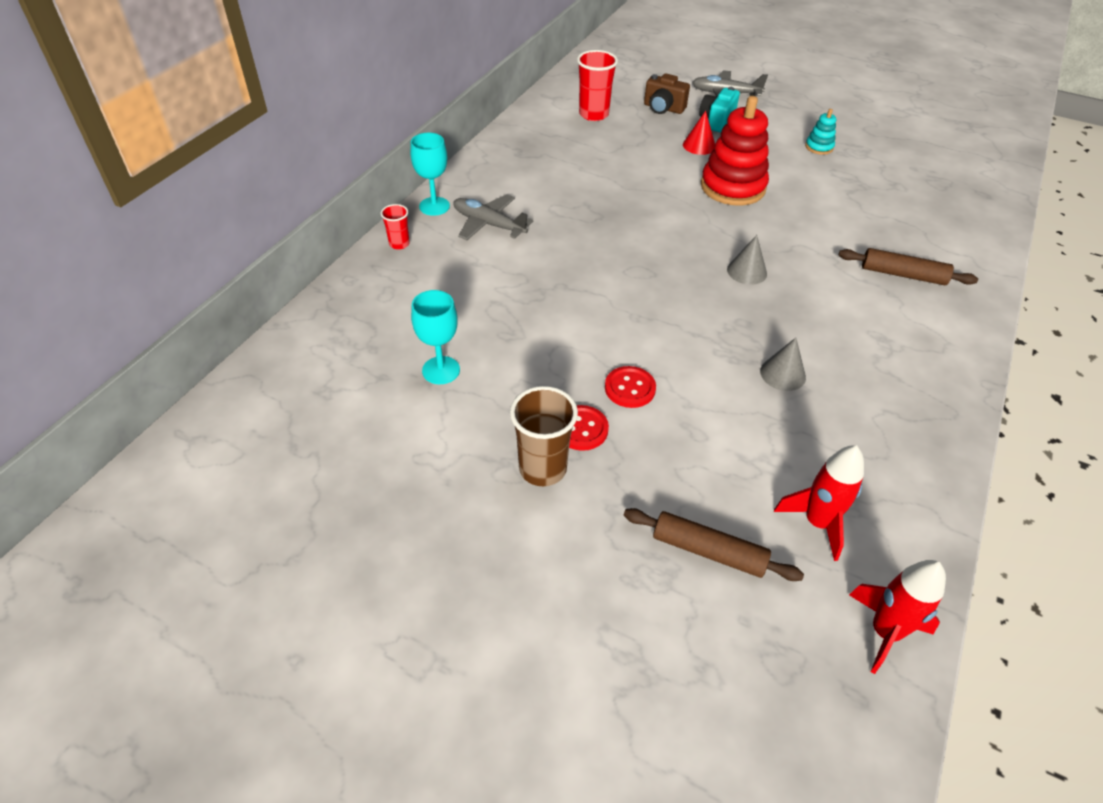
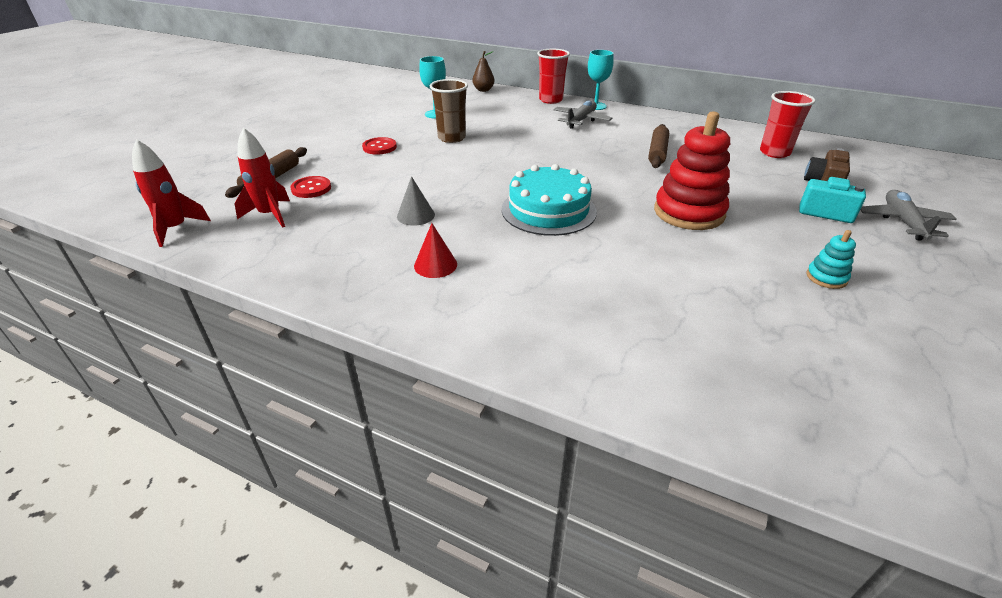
camera: 90 degrees right, 10 degrees down
(329, 314) = (483, 90): none -> brown pear
(399, 244) = (550, 100): red cup -> red cup, size x1.80
(542, 468) = (353, 138): brown cup -> brown cup (451, 138)
(630, 388) = (411, 161): red button -> red button (311, 188)
(699, 145) = (760, 199): red cone -> red cone (435, 265)
(747, 271) = (548, 210): grey cone -> turquoise cake
(903, 274) = (564, 303): brown rolling pin -> brown rolling pin (657, 152)

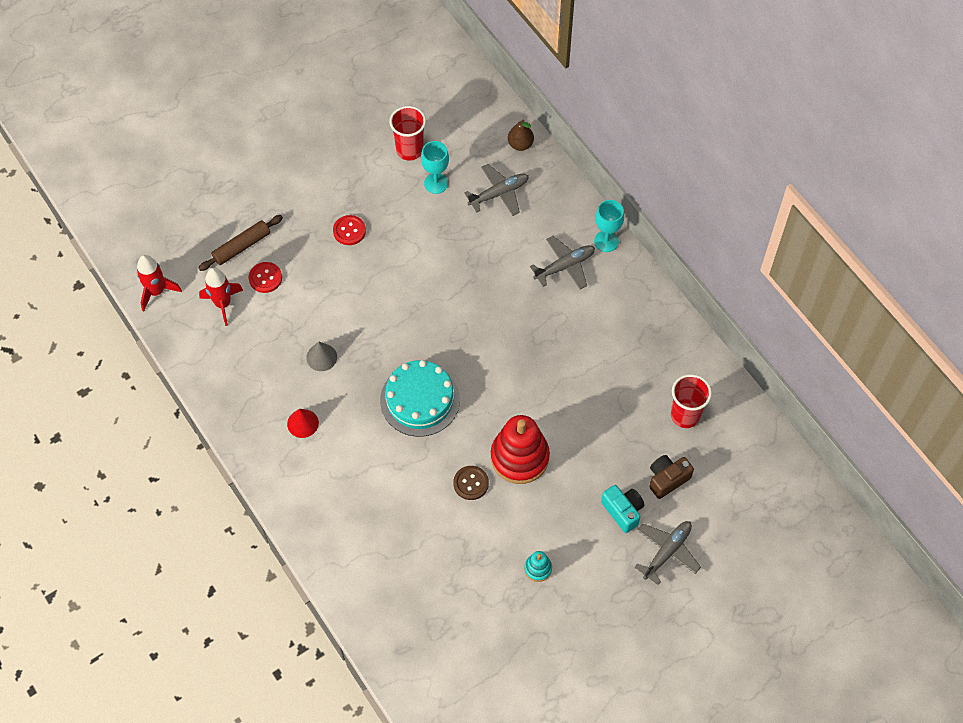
camera: 30 degrees right, 25 degrees up
(451, 138) = (420, 243): brown cup -> none
(491, 107) = (499, 193): none -> grey plane
(550, 100) = (572, 204): red cup -> red cup (409, 150)
(657, 152) = (581, 361): brown rolling pin -> none
(670, 244) = (471, 483): none -> brown button

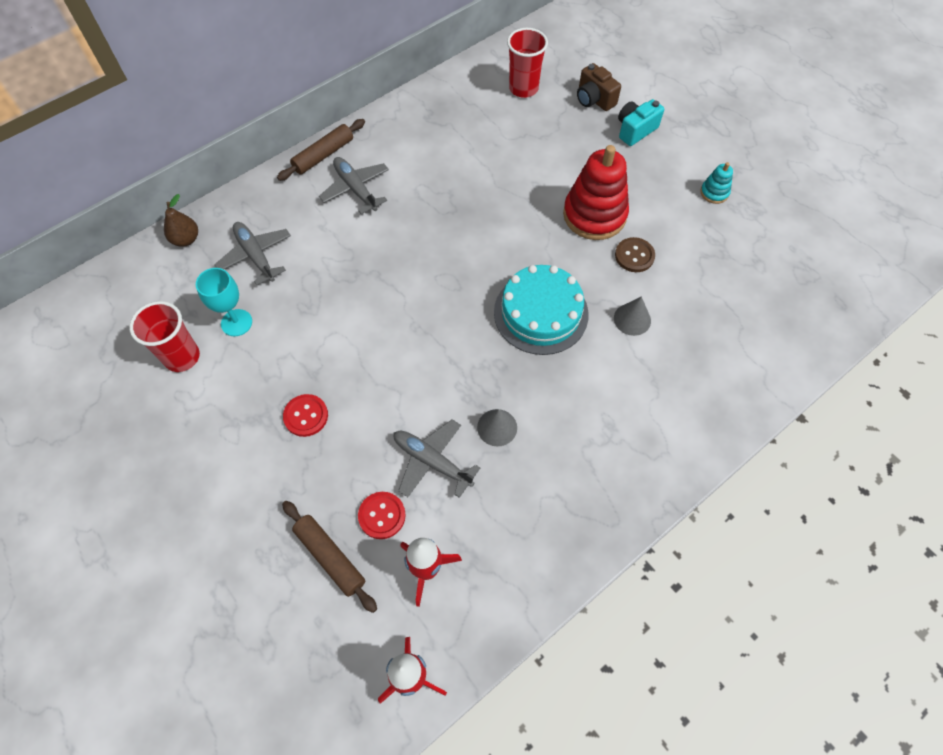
camera: 95 degrees left, 0 degrees up
(302, 423) = (593, 438): red cone -> none
(405, 470) = (632, 319): none -> grey cone
(606, 241) = (323, 155): turquoise goblet -> brown rolling pin
(667, 552) = (668, 97): grey plane -> grey plane (432, 461)

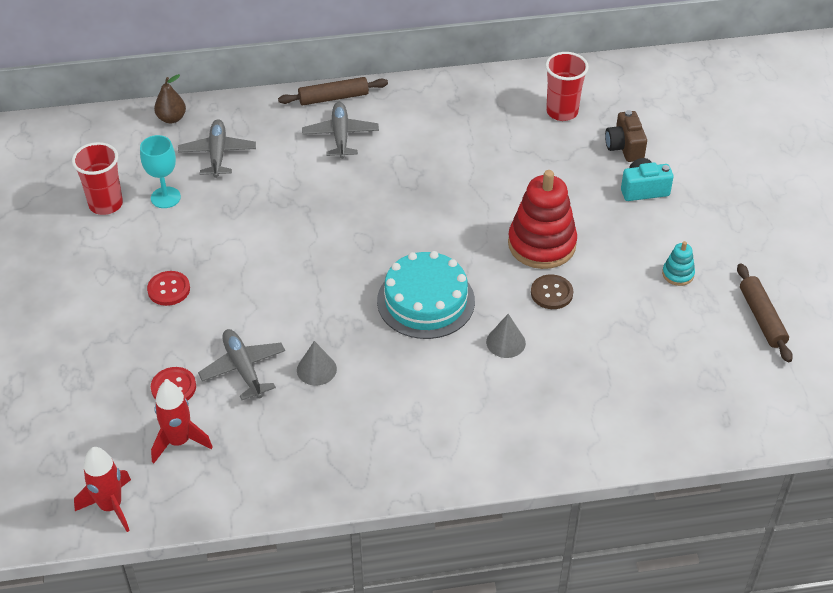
camera: 30 degrees right, 15 degrees down
(330, 557) = (112, 396): brown rolling pin -> brown rolling pin (761, 318)

